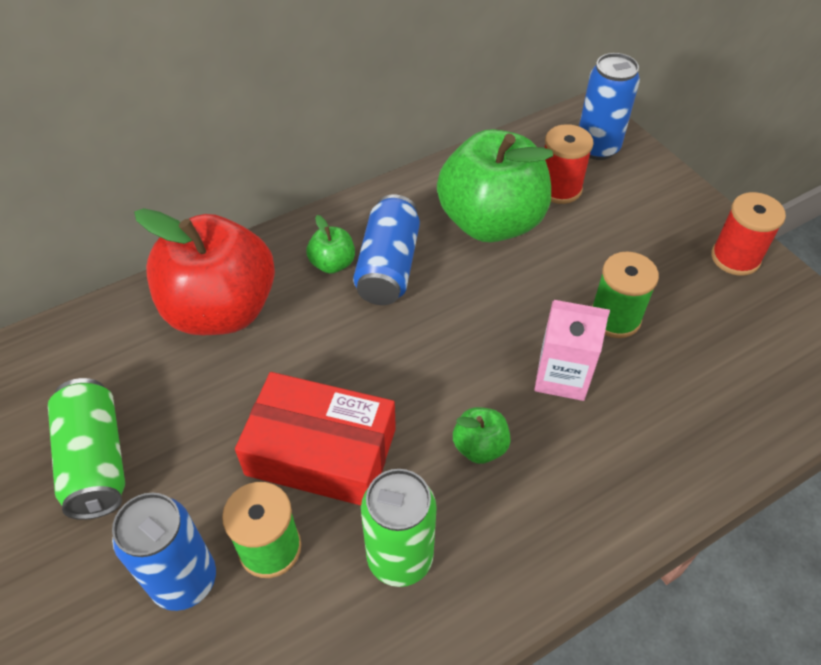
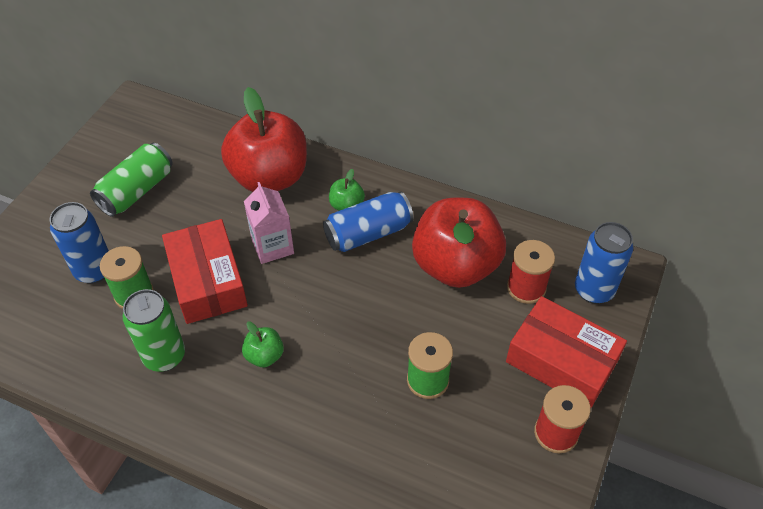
camera: 55 degrees right, 0 degrees up
(491, 222) = (455, 265): green apple -> red apple
(562, 376) = (352, 373): pink carton -> pink carton (272, 246)
(659, 211) = (561, 361): none -> red box

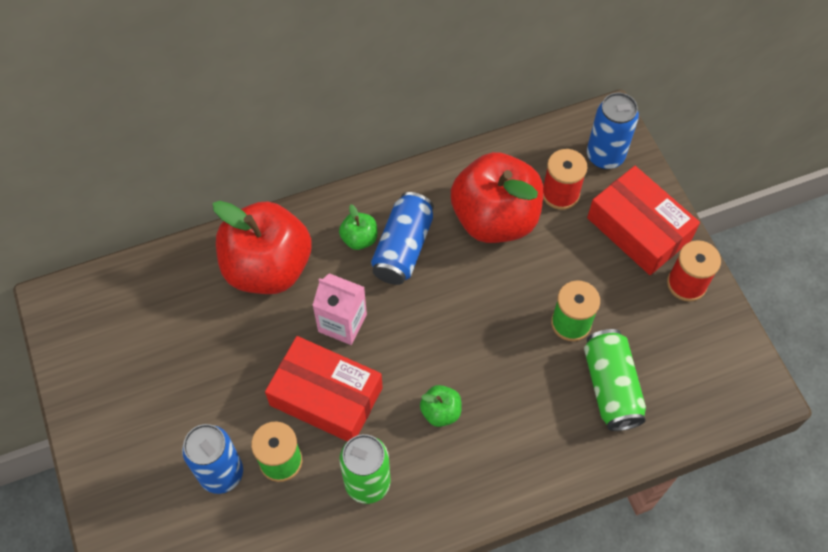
camera: 45 degrees left, 10 degrees up
(137, 191) = (167, 377): green can -> green can (611, 387)
(561, 361) = (638, 229): red box -> red box turned 60 degrees clockwise

